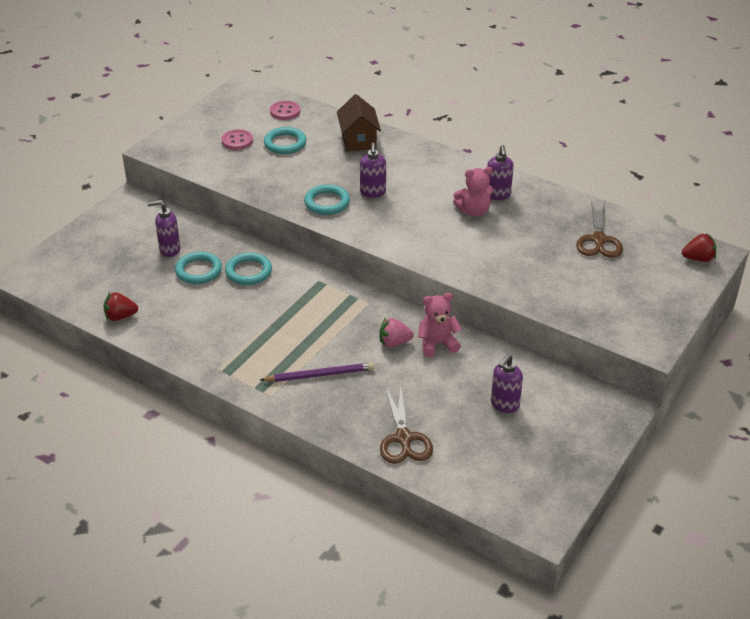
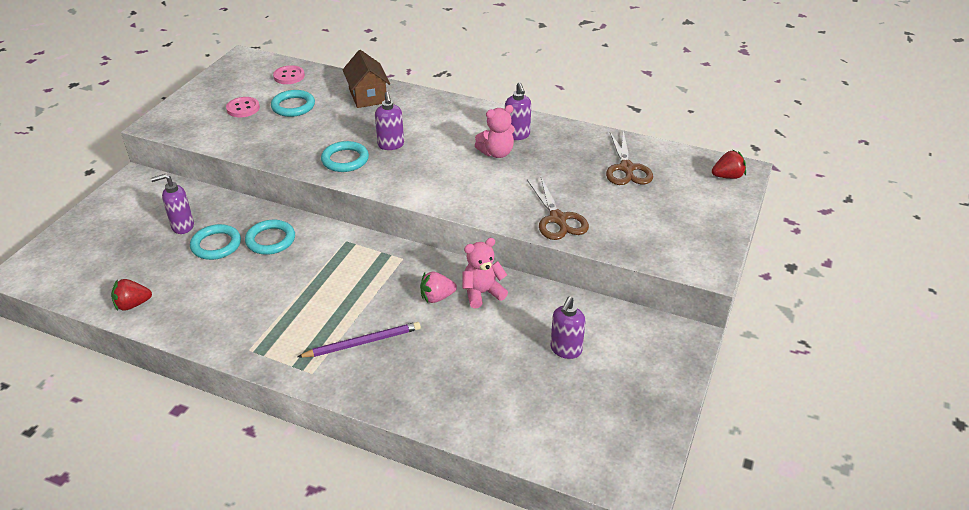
camera: 10 degrees left, 0 degrees up
(403, 438) = (466, 402): brown scissors -> brown scissors (557, 219)

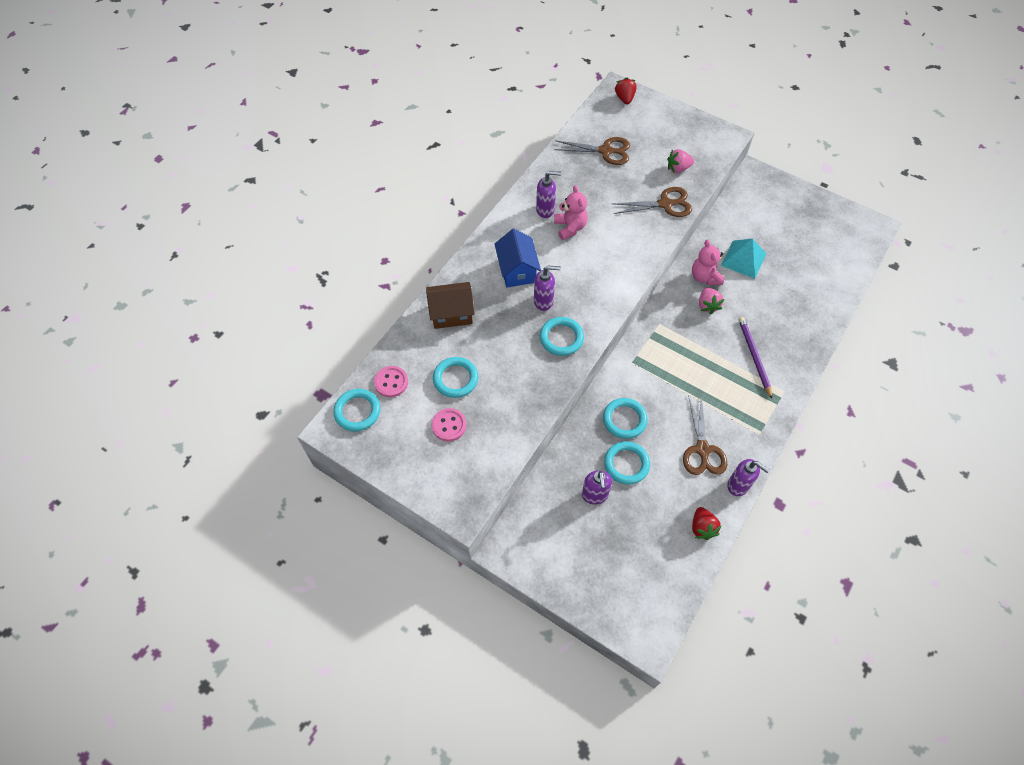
camera: 80 degrees left, 20 degrees up
(230, 301) = (702, 449): none -> brown scissors
(259, 65) = (357, 411): none -> turquoise ring
(428, 126) = (517, 270): none -> blue house
(522, 329) = (743, 259): none -> turquoise pyramid
(565, 350) = (765, 239): purple soap dispenser -> purple soap dispenser (738, 485)
(624, 226) = (678, 168): none -> pink strawberry

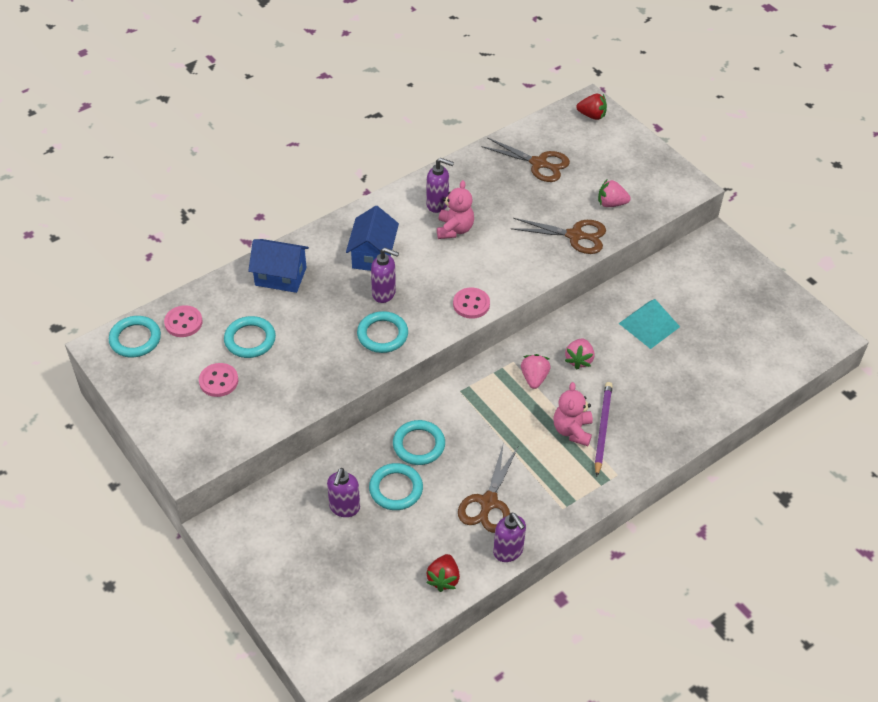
camera: 20 degrees right, 10 degrees down
(451, 313) = (280, 276): brown house -> blue house
(617, 288) = (471, 304): none -> pink button
(624, 98) = (592, 115): red strawberry -> red strawberry turned 90 degrees clockwise
(682, 332) = (534, 378): none -> pink strawberry
(705, 277) = (592, 330): pink teddy bear -> pink teddy bear (572, 430)

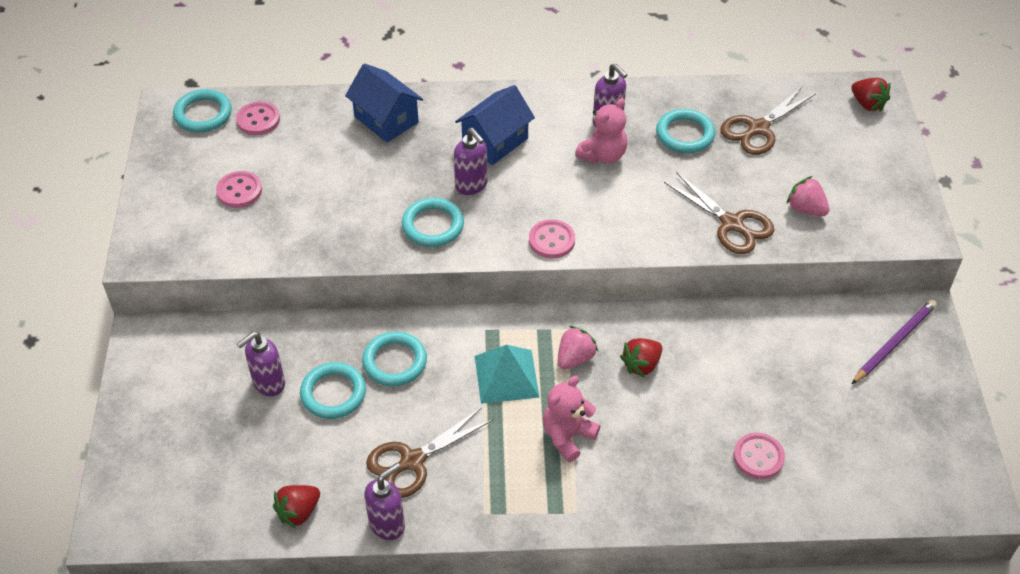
camera: 35 degrees right, 0 degrees up
(250, 339) = (303, 166): turquoise ring -> turquoise ring (685, 134)
(508, 551) = (387, 524): purple soap dispenser -> purple soap dispenser turned 135 degrees counterclockwise
(538, 163) = (758, 128): brown scissors -> brown scissors turned 75 degrees clockwise
(579, 360) = (641, 365): pink strawberry -> red strawberry
(602, 428) = (603, 453): purple pencil -> purple pencil (894, 342)
(649, 325) = (756, 369): turquoise pyramid -> turquoise pyramid (506, 376)
(694, 379) = (758, 457): none -> pink button

